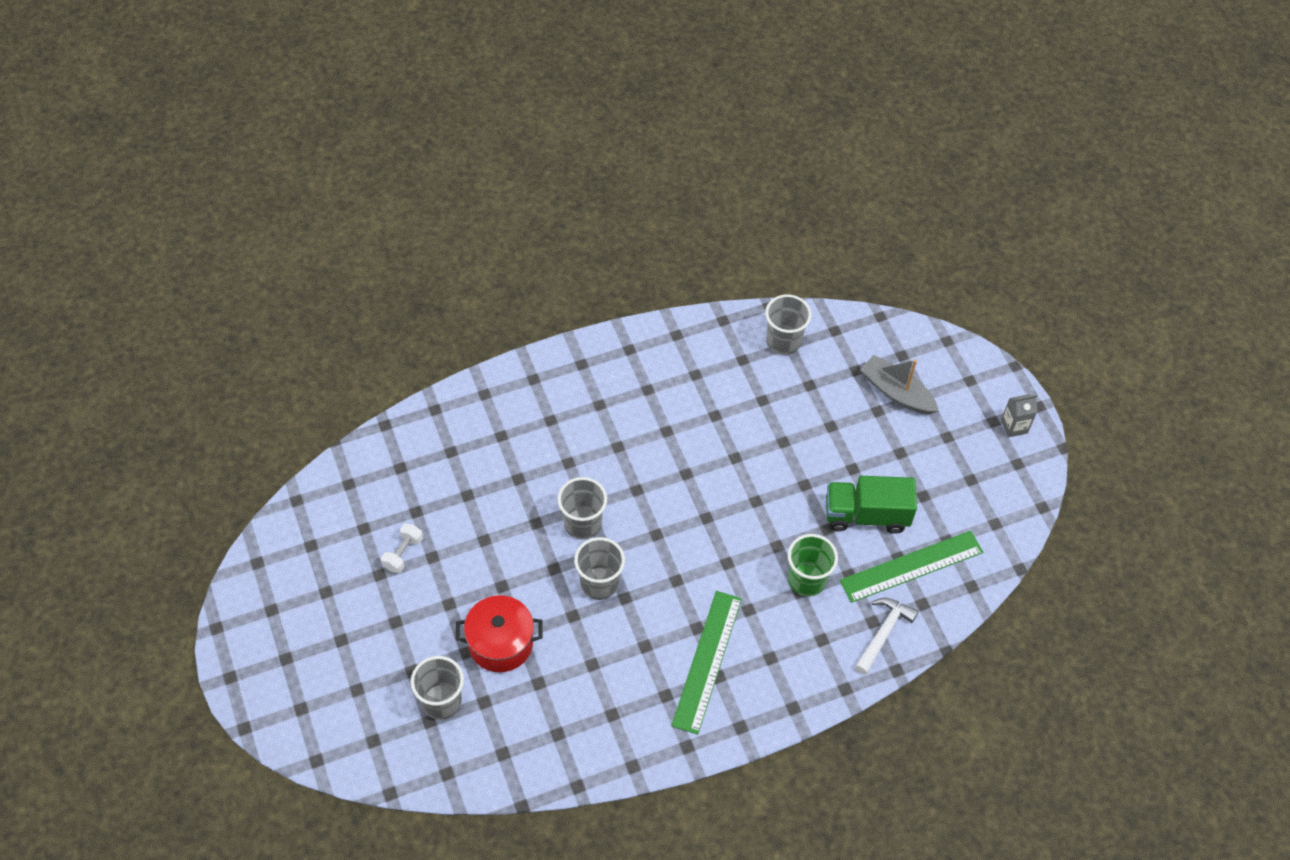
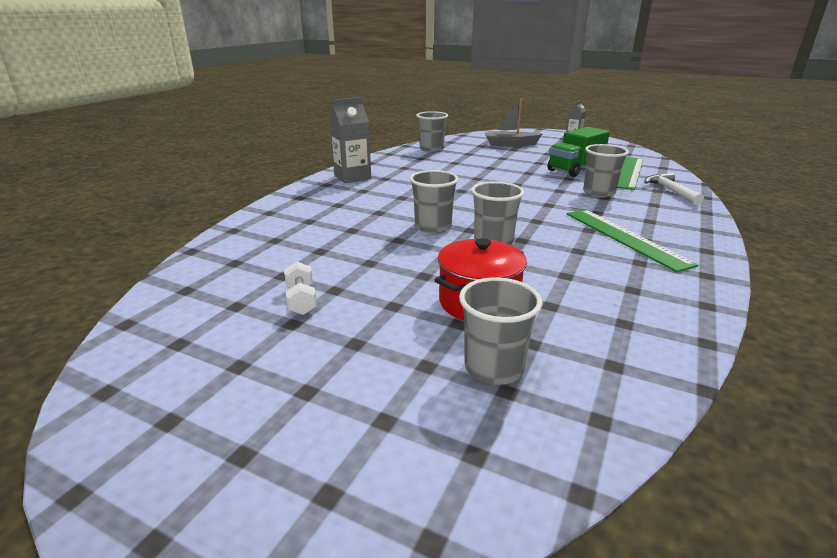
camera: 40 degrees left, 30 degrees down
(620, 363) = (352, 177): none -> grey carton
(807, 580) = (598, 193): green cup -> grey cup

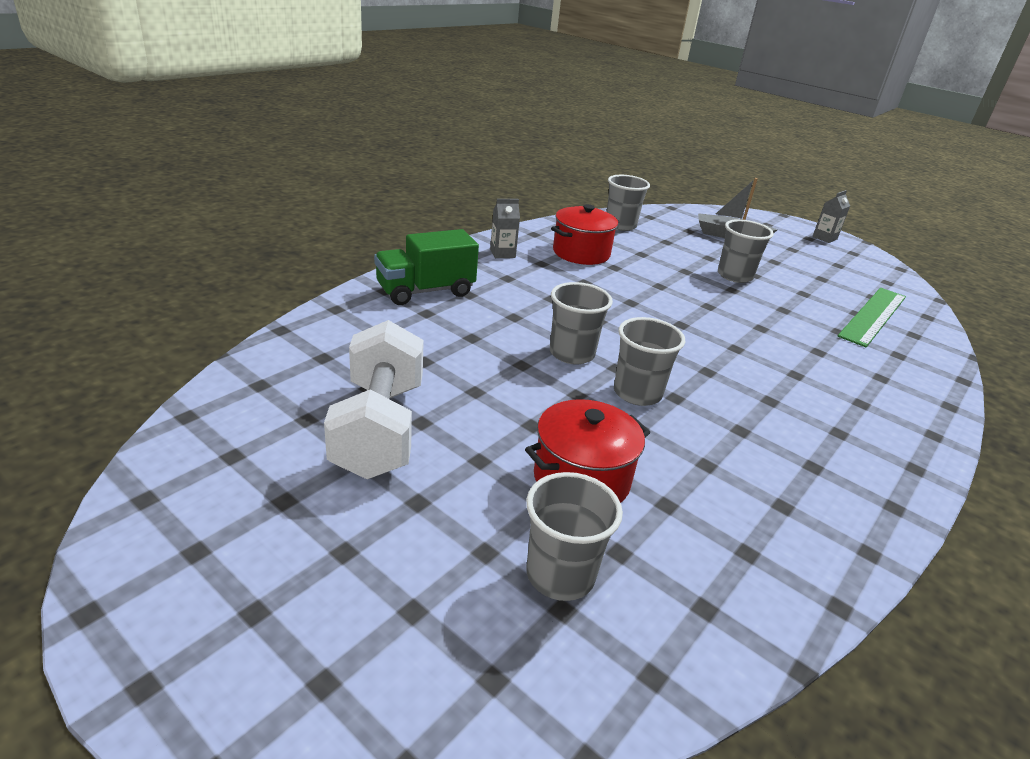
camera: 10 degrees right, 5 degrees up
(301, 300) = (379, 428): white dumbbell -> white dumbbell, size x2.31
(352, 177) = (502, 253): grey carton -> grey carton, size x0.59
(411, 168) = (581, 253): none -> red pot
(575, 169) = (800, 296): green truck -> green truck (425, 291)
(598, 193) = (813, 342): grey cup -> grey cup (734, 276)
(625, 238) = (813, 423): green ruler -> none
(670, 191) = (917, 359): white hammer -> none

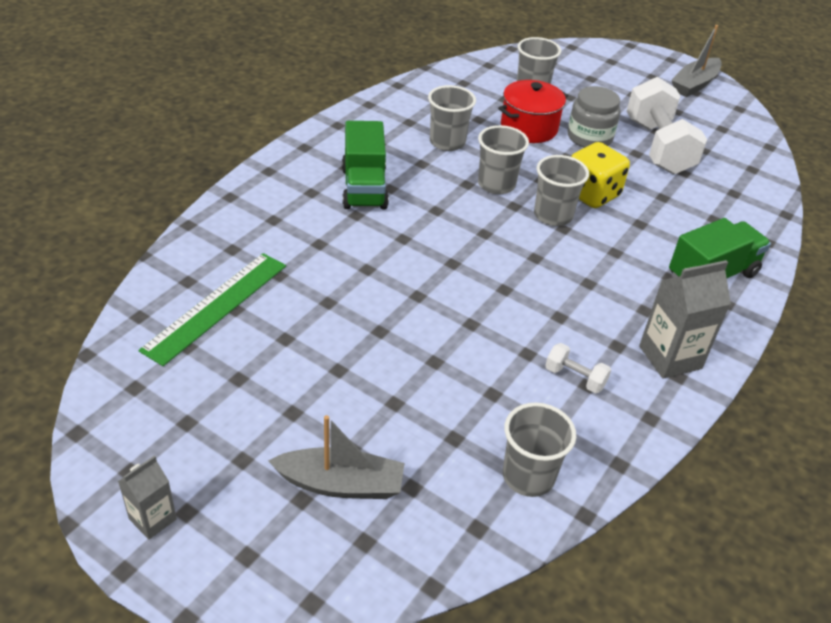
camera: 175 degrees right, 10 degrees up
(174, 575) = (694, 84): none -> grey boat
(484, 453) = (589, 137): none -> grey jar
(502, 253) = (670, 357): grey carton -> grey carton, size x1.70
(516, 371) = (591, 194): none -> yellow dice
(581, 253) = (575, 378): red pot -> white dumbbell
(734, 276) = (368, 361): grey cup -> grey cup (447, 142)
(801, 402) = (364, 188): none -> green truck

